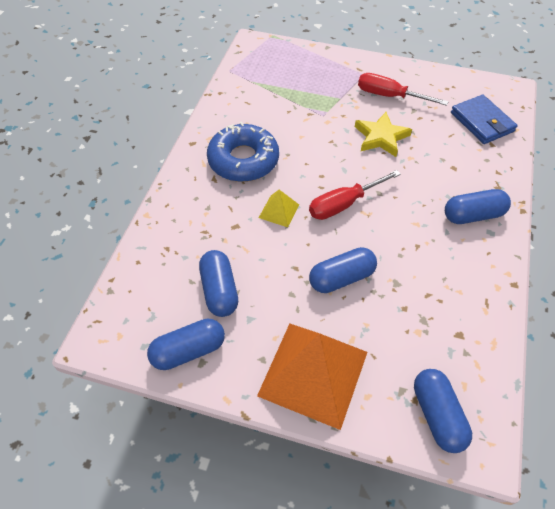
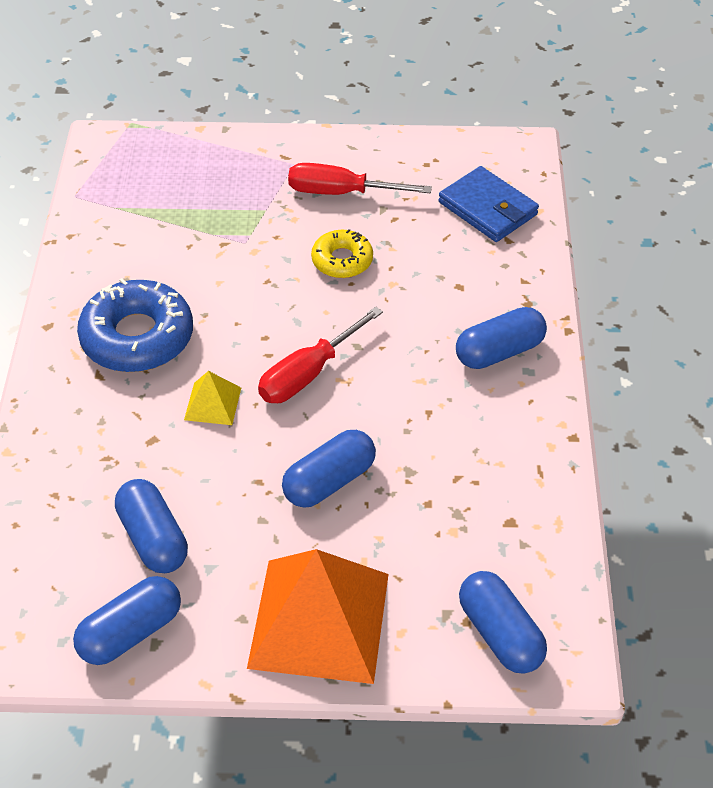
camera: 15 degrees left, 5 degrees down
(381, 137) = (342, 260): yellow star -> yellow donut

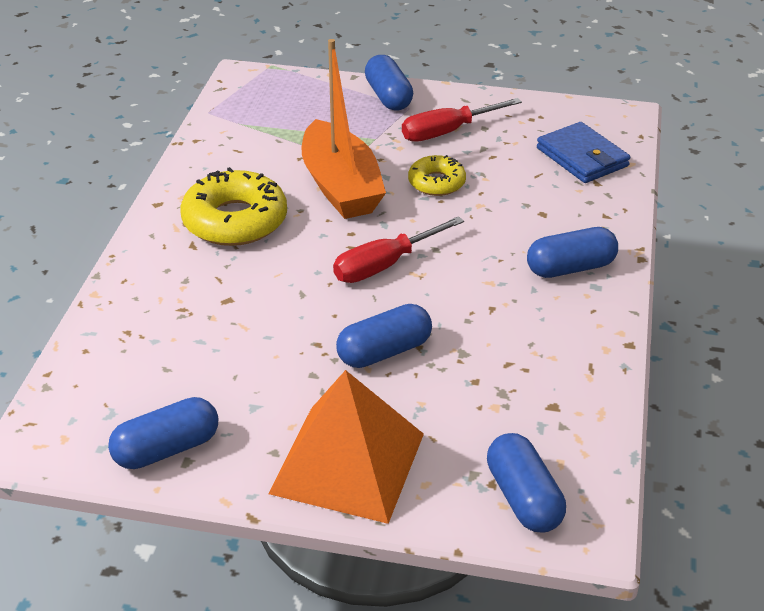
camera: 10 degrees right, 10 degrees down
(137, 337) = (235, 220): blue donut -> yellow donut
(153, 538) = (208, 376): blue capsule -> blue capsule (388, 97)
(212, 403) = (290, 278): yellow pyramid -> none
(241, 278) = (341, 186): none -> orange boat
(340, 192) = (446, 132): red screwdriver -> red screwdriver turned 45 degrees counterclockwise

